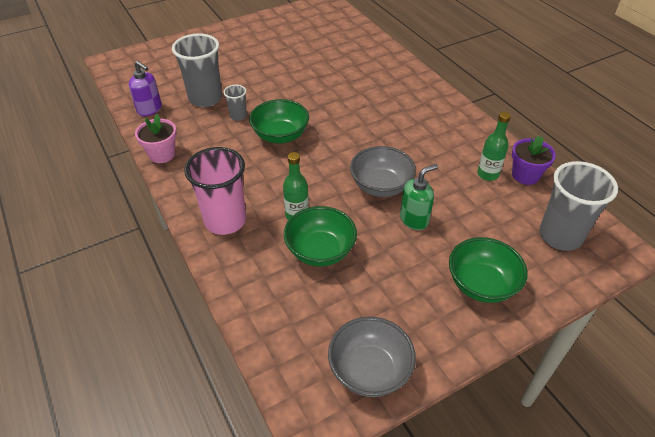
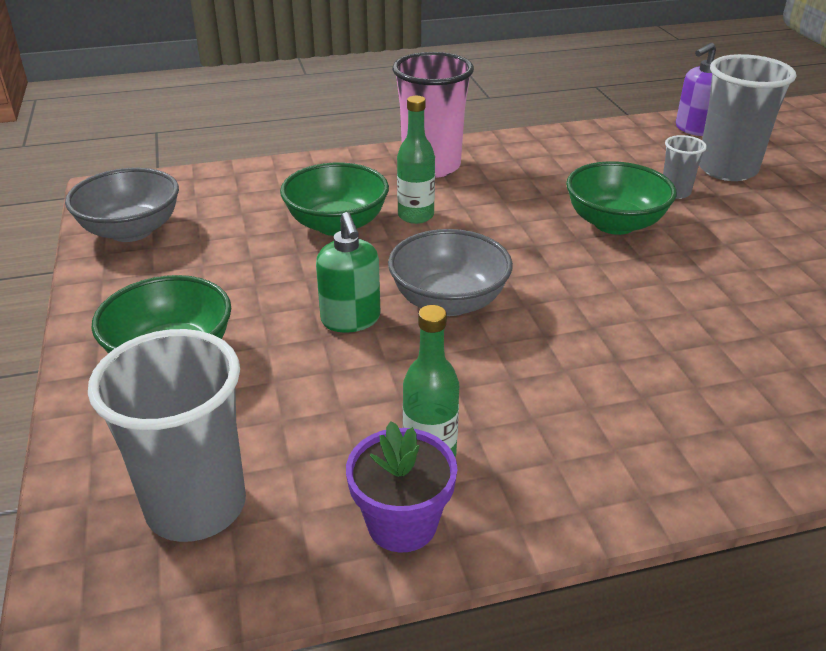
camera: 105 degrees right, 10 degrees down
(162, 154) = (583, 134): pink flower pot -> none

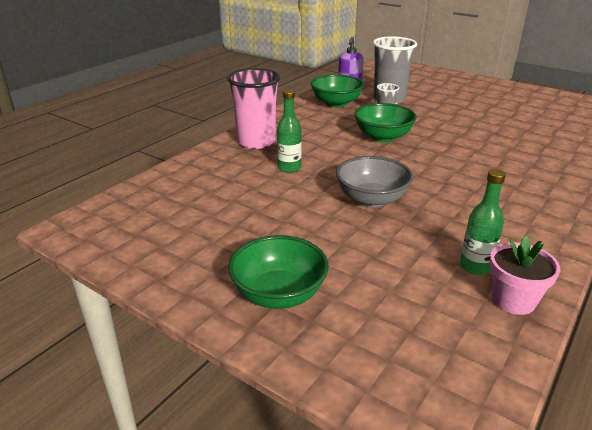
camera: 40 degrees left, 5 degrees down
(131, 230) = (128, 244): grey bowl -> none
(196, 506) = (422, 353): grey cup -> none
(337, 224) = (255, 188): green bowl -> green bowl (336, 103)
(351, 320) = (342, 229): green soap dispenser -> none
(402, 523) = (513, 300): purple flower pot -> pink flower pot

